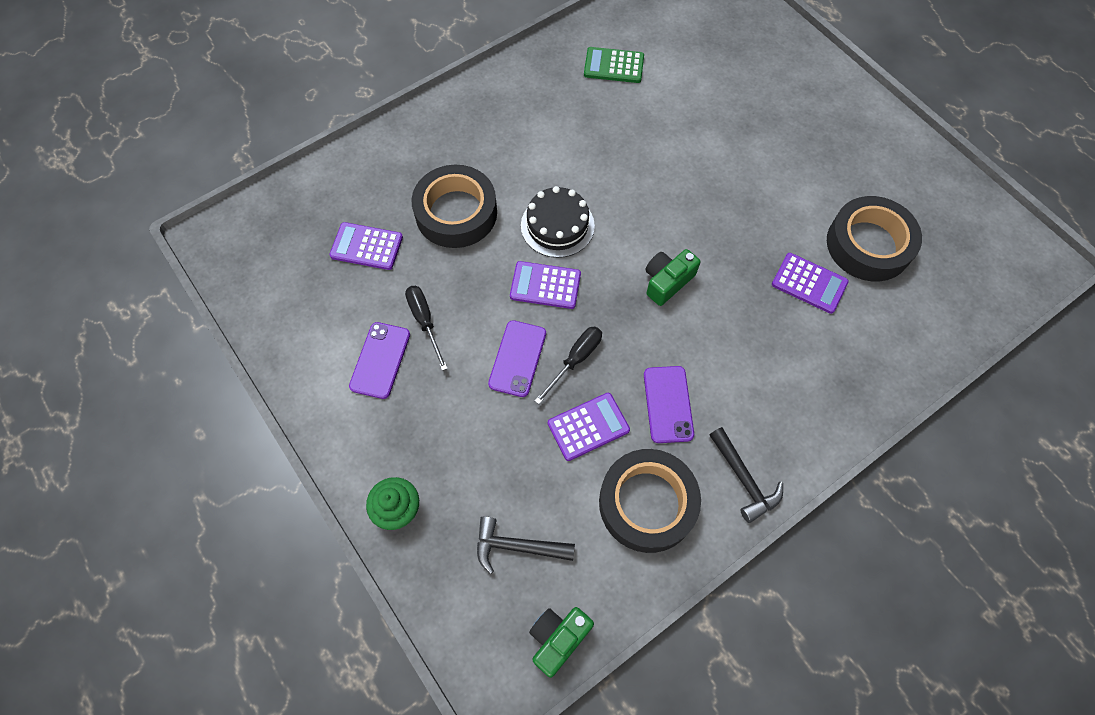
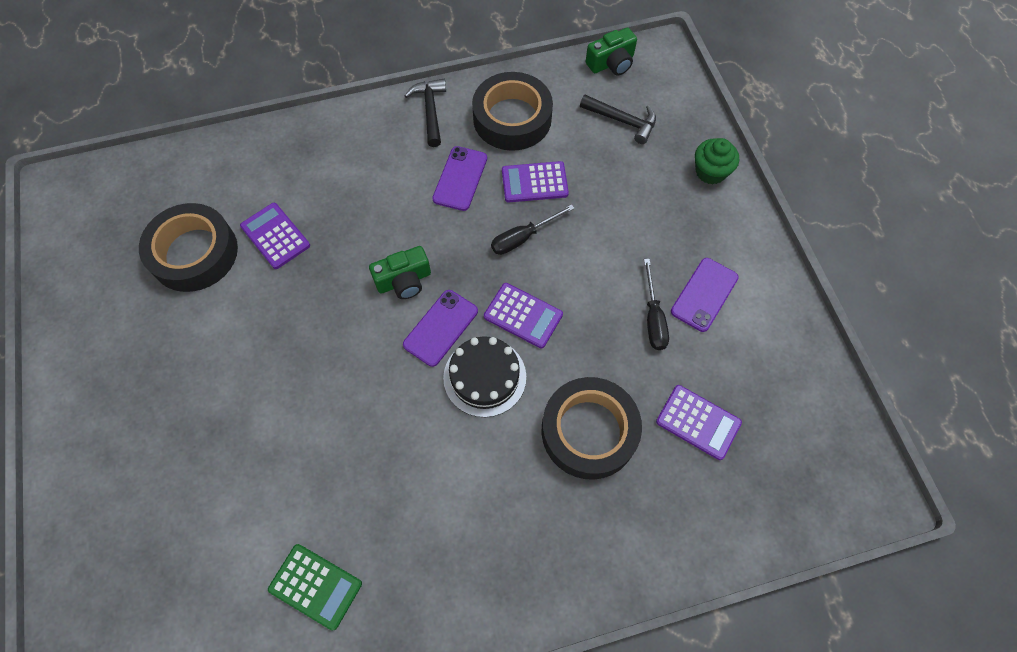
camera: 160 degrees left, 0 degrees up
(517, 358) = (575, 255): purple phone -> purple phone (441, 328)

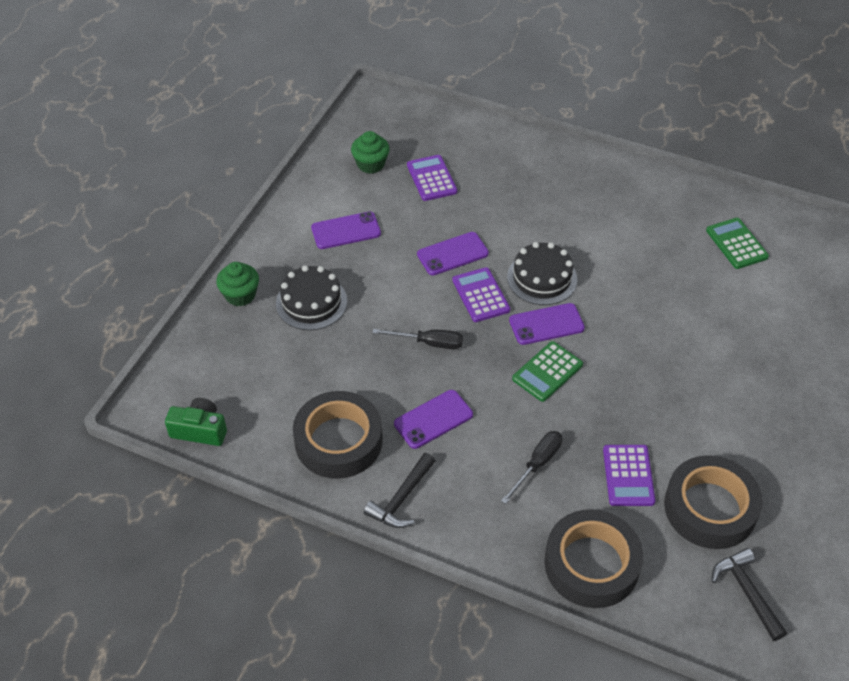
camera: 140 degrees left, 15 degrees down
(404, 281) = (547, 372): green camera -> green calculator
(534, 182) = (377, 376): purple calculator -> none
(588, 342) = (452, 254): none -> purple phone
(589, 431) = (502, 213): black tape -> black tape (591, 564)
(622, 121) = (254, 375): black hammer -> black hammer (746, 592)
(651, 205) = (311, 302): none -> black cake
(653, 318) = (395, 240): black screwdriver -> black screwdriver (537, 464)
(772, 393) = (371, 164): none -> green cupcake

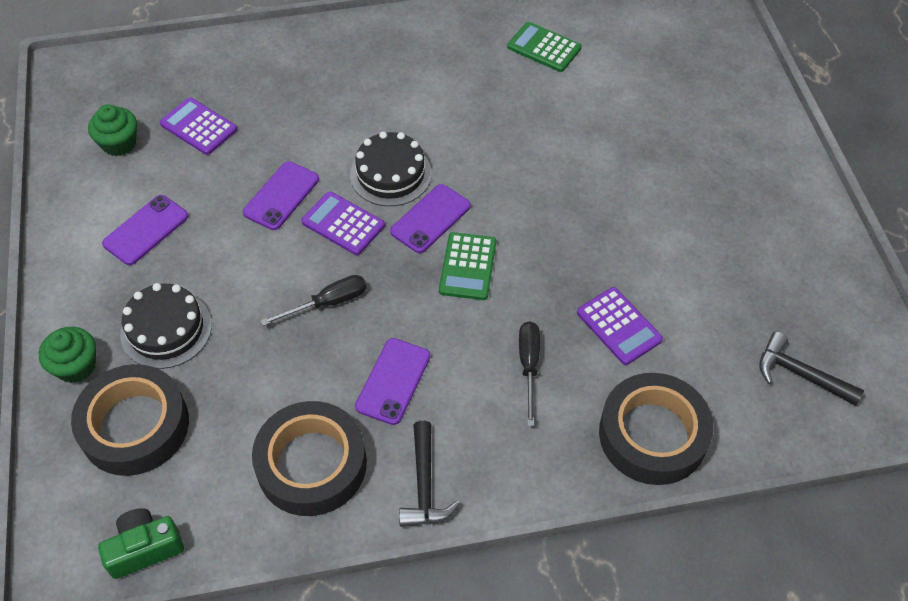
camera: 35 degrees left, 5 degrees up
(710, 508) = (711, 314): black tape -> black tape (135, 426)

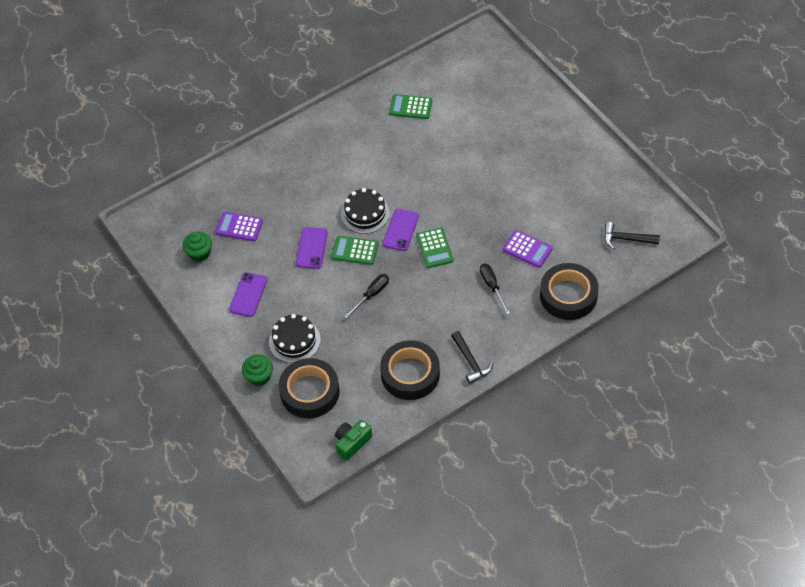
camera: 20 degrees left, 0 degrees up
(343, 224) = (355, 250): purple calculator -> green calculator
(393, 381) = (428, 320): purple phone -> none

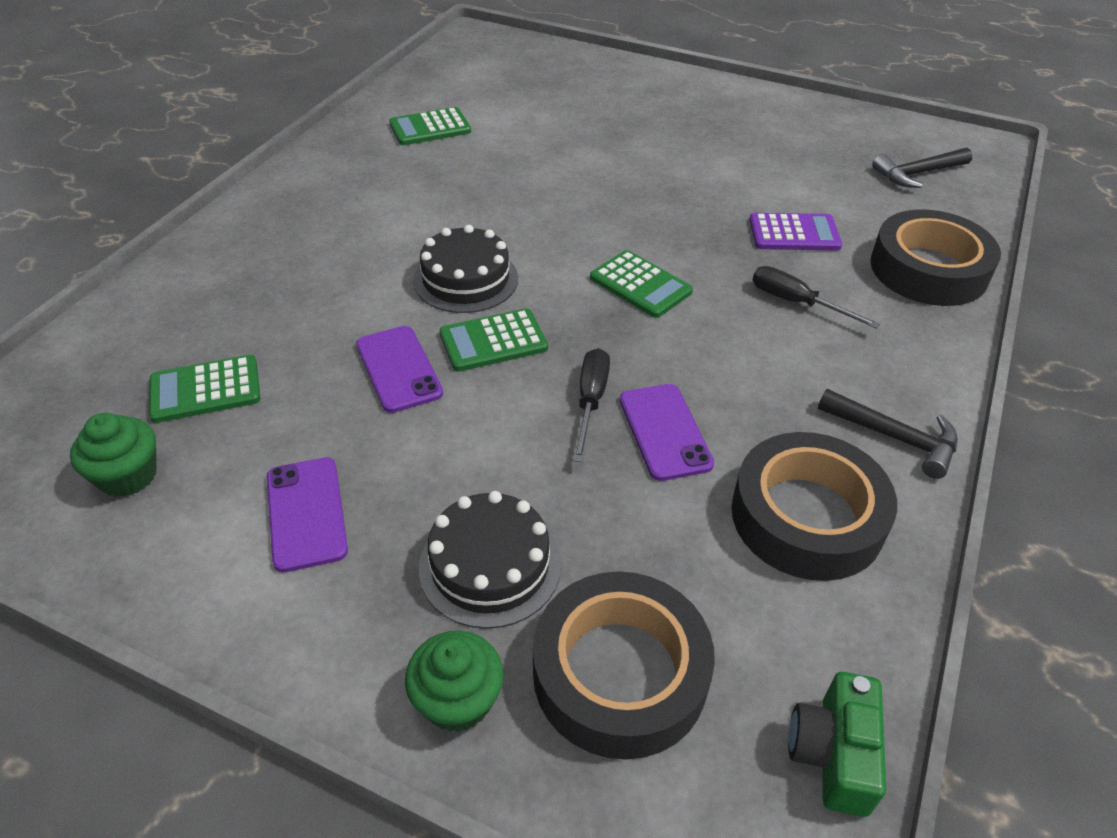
camera: 35 degrees left, 10 degrees down
(239, 227) = (205, 390): purple calculator -> green calculator
(400, 230) = (554, 280): purple phone -> purple phone (664, 431)

